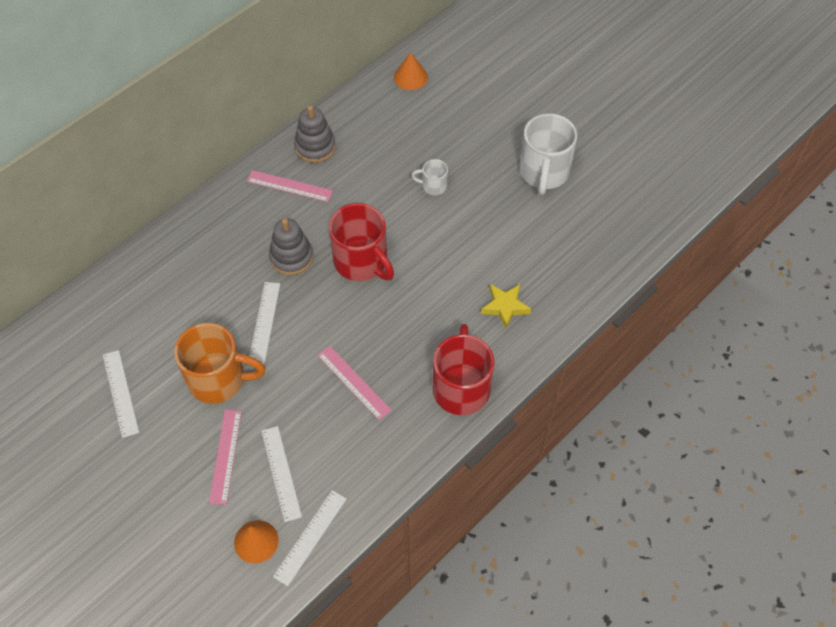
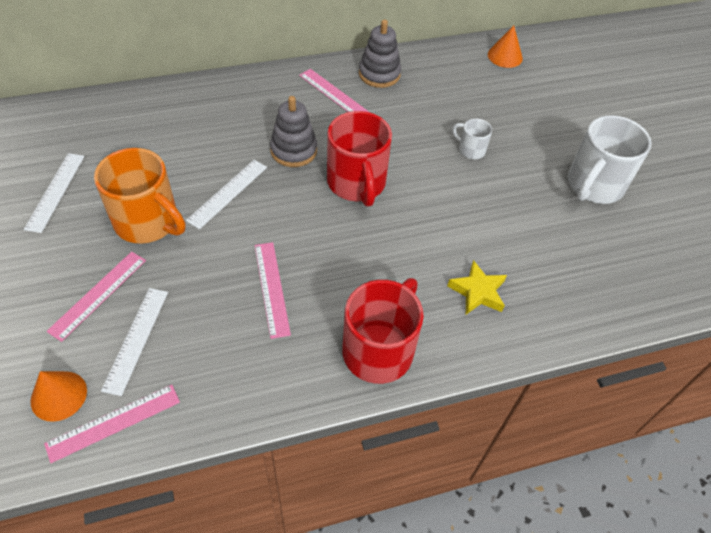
camera: 25 degrees right, 5 degrees down
(310, 537) = (114, 423): white ruler -> pink ruler

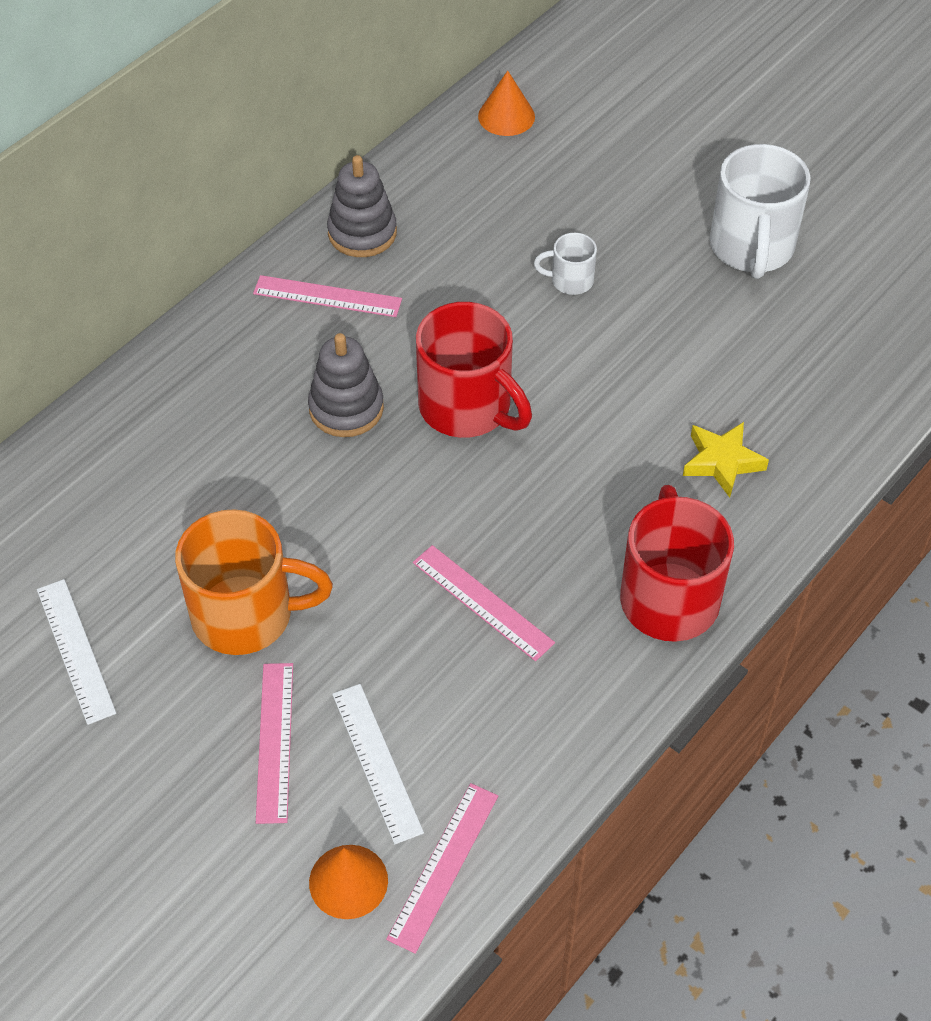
camera: 30 degrees left, 0 degrees up
(228, 193) = (314, 516): white ruler -> none

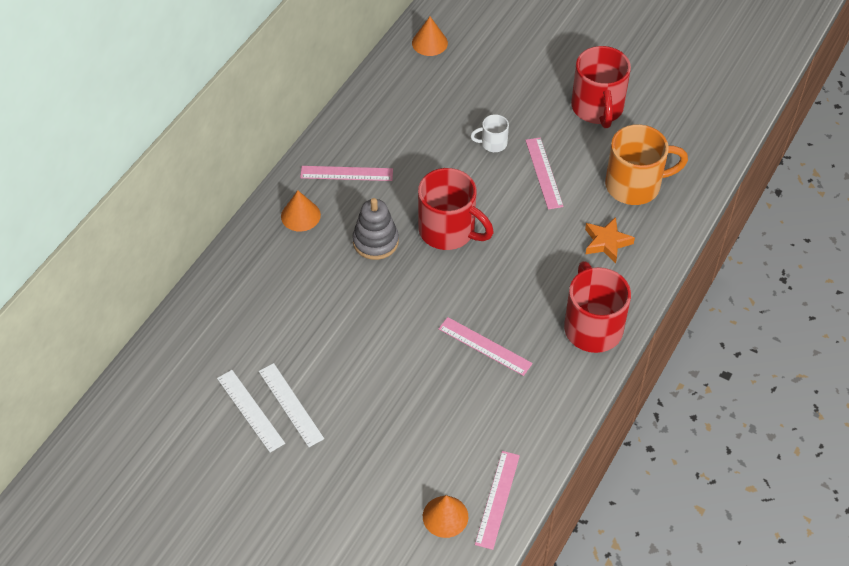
camera: 10 degrees left, 0 degrees up
(238, 351) = (300, 215): none -> orange cone
(246, 615) = (347, 374): orange mug -> orange mug (635, 185)
(274, 741) = (382, 445): pink ruler -> pink ruler (543, 173)
(362, 233) = (358, 130): grey stacking toy -> none
(377, 762) = (445, 447): white ruler -> white ruler (291, 404)
(722, 462) = (606, 242): yellow star -> orange star
(751, 248) = (597, 108): white mug -> red mug

